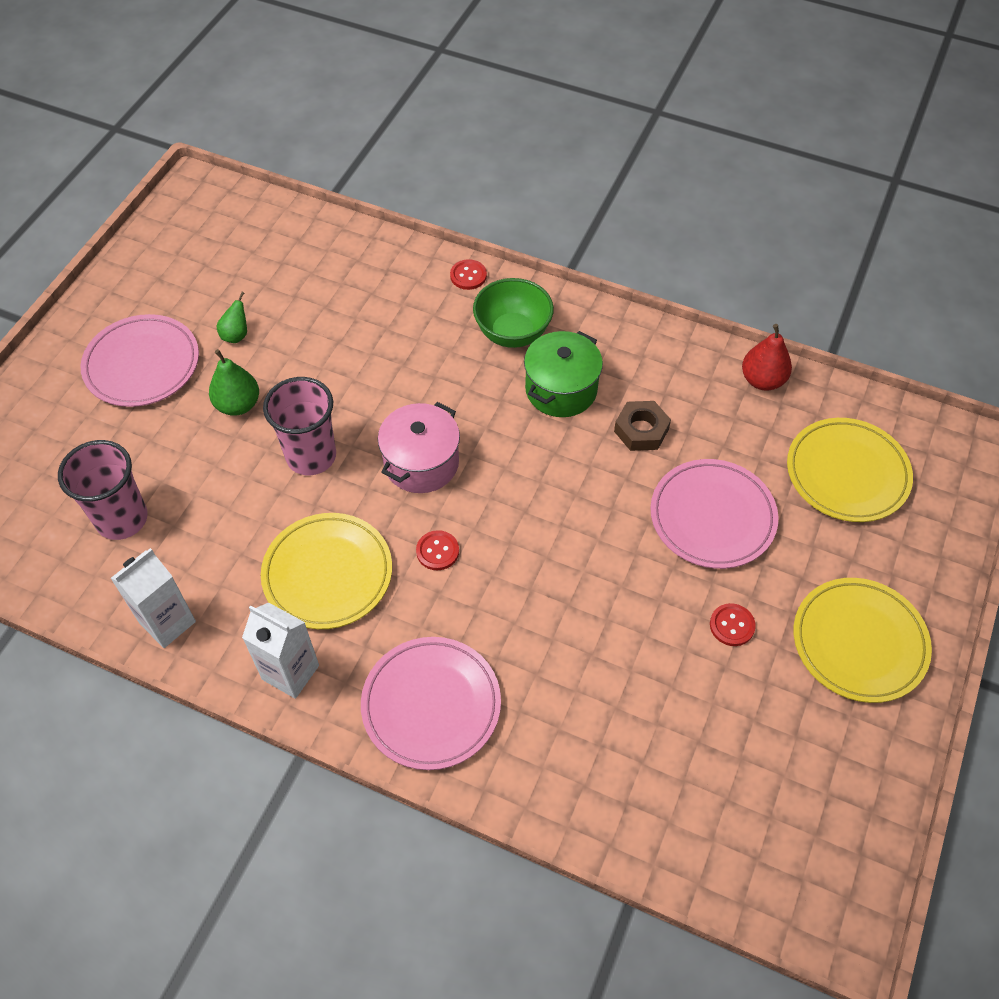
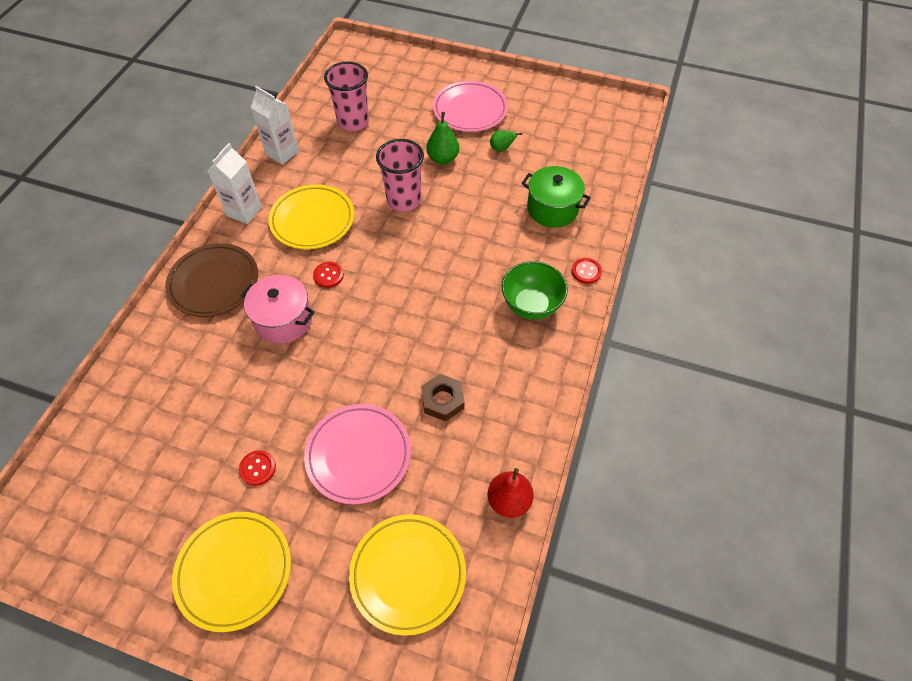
camera: 85 degrees right, 0 degrees up
(421, 463) = (402, 259): pink pot -> pink pot (283, 320)
(431, 705) = (214, 283): pink plate -> brown plate
(561, 389) = (478, 341): green pot -> green pot (552, 209)

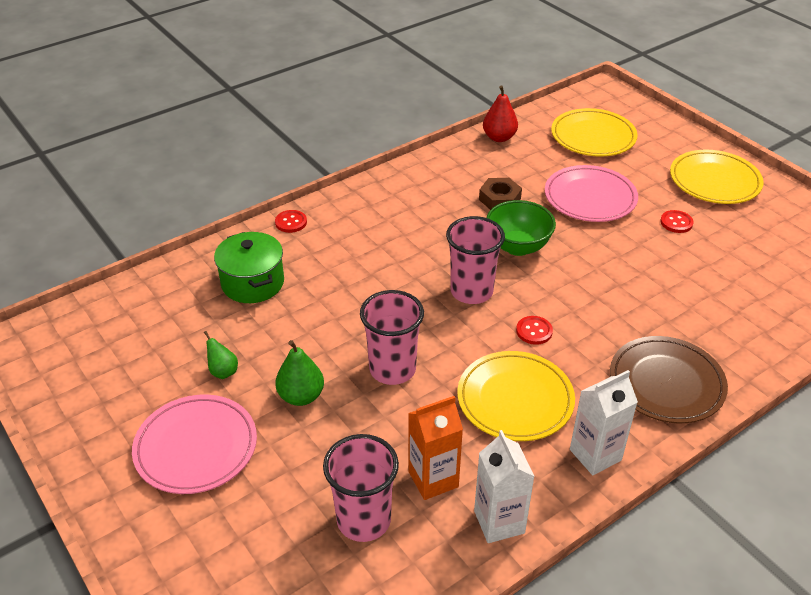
camera: 145 degrees left, 15 degrees down
(283, 320) = (604, 312): pink pot -> none
(331, 155) = (433, 479): none -> orange carton
(396, 284) = (471, 291): none -> pink cup
(531, 305) = (366, 222): green bowl -> green bowl (518, 247)

